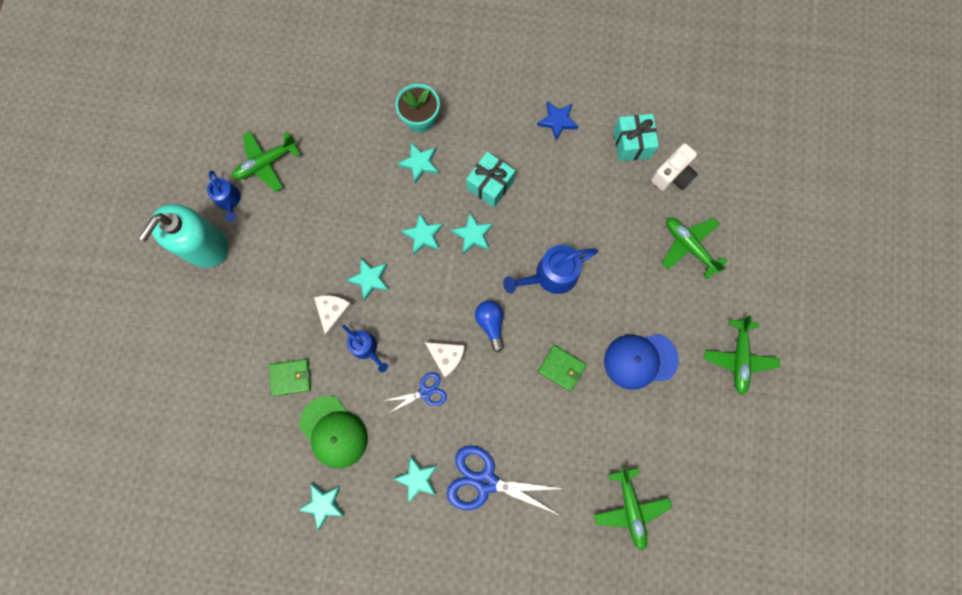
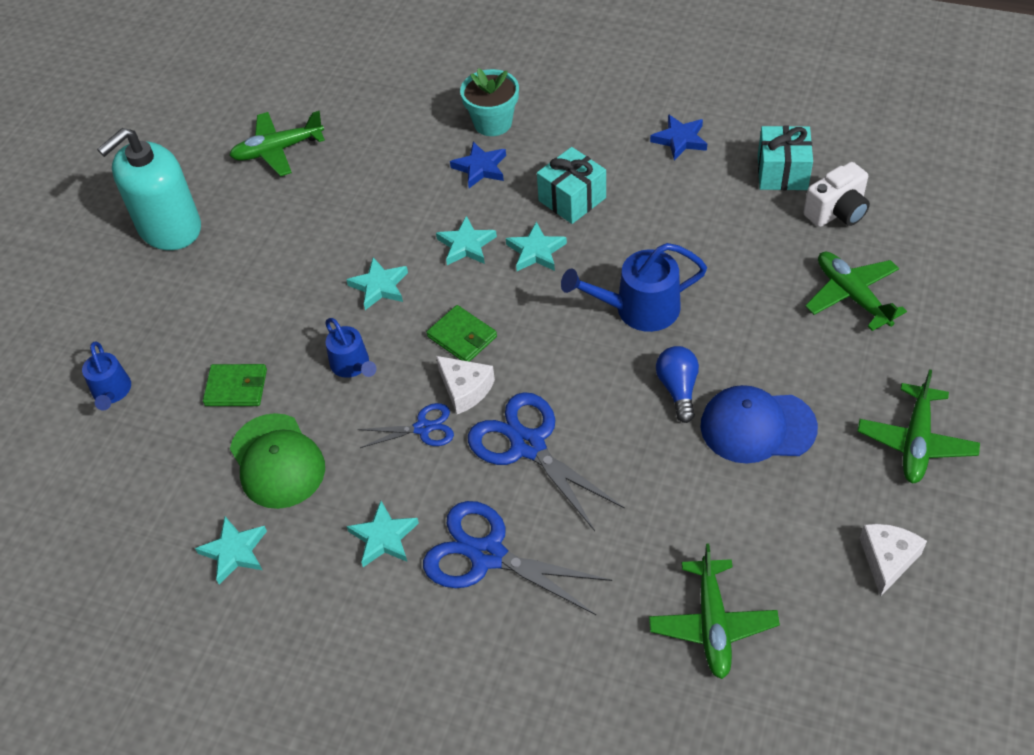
camera: 15 degrees right, 25 degrees down
(229, 200) = (217, 184): blue watering can -> blue watering can (112, 392)
(333, 312) = (318, 318): white cheese -> white cheese (887, 560)
(419, 163) = (480, 168): turquoise star -> blue star
(490, 324) = (538, 356): blue light bulb -> blue light bulb (678, 389)
(496, 396) = (528, 445): none -> blue scissors
(561, 368) = (634, 423): green wallet -> green wallet (462, 337)

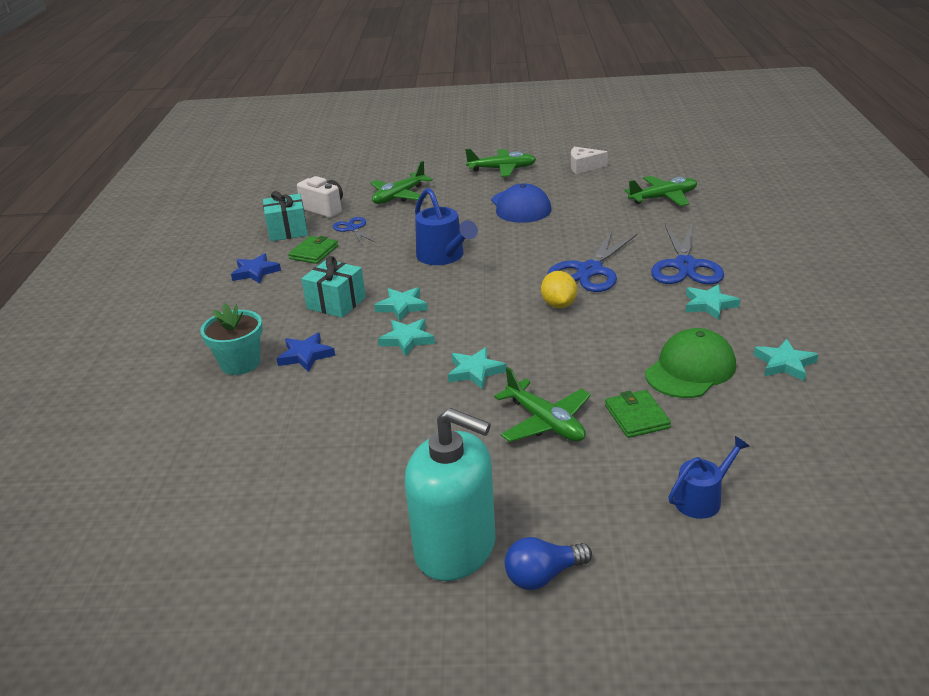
camera: 110 degrees left, 20 degrees down
(277, 150) = (300, 500): green plane -> green plane (545, 422)
(352, 365) = (570, 361): blue watering can -> none
(423, 428) = (606, 313): blue scissors -> blue scissors (353, 229)
(462, 337) = (509, 318): green wallet -> green wallet (314, 252)
(465, 389) = (559, 304): white cheese -> yellow lemon
(678, 389) = (507, 232): blue light bulb -> blue light bulb (543, 576)

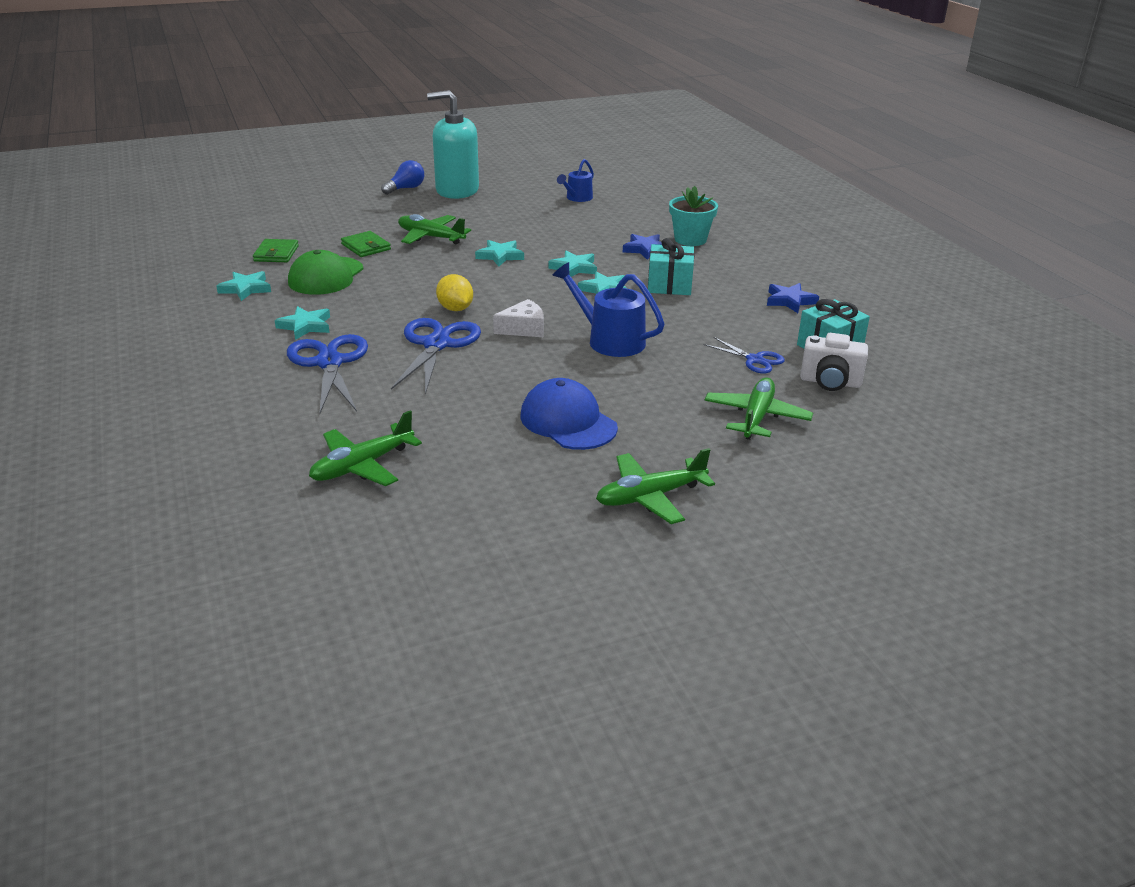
camera: 155 degrees right, 0 degrees up
(314, 252) = (760, 327): green wallet -> green wallet (276, 253)
(584, 166) = (512, 523): white cheese -> white cheese (523, 329)
(702, 499) = (320, 219): blue watering can -> blue watering can (577, 198)

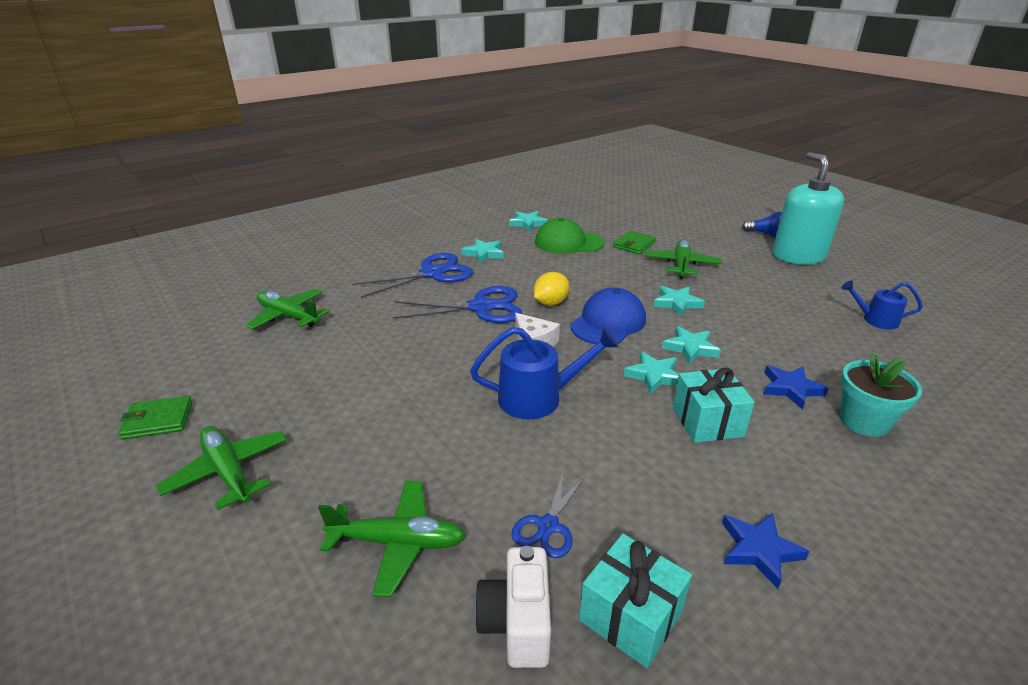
camera: 75 degrees right, 0 degrees up
(276, 253) = (591, 219): green wallet -> green wallet (158, 420)
(568, 421) = (364, 398): blue cap -> blue cap (608, 322)
(610, 340) = (538, 398): blue watering can -> blue watering can turned 60 degrees clockwise

